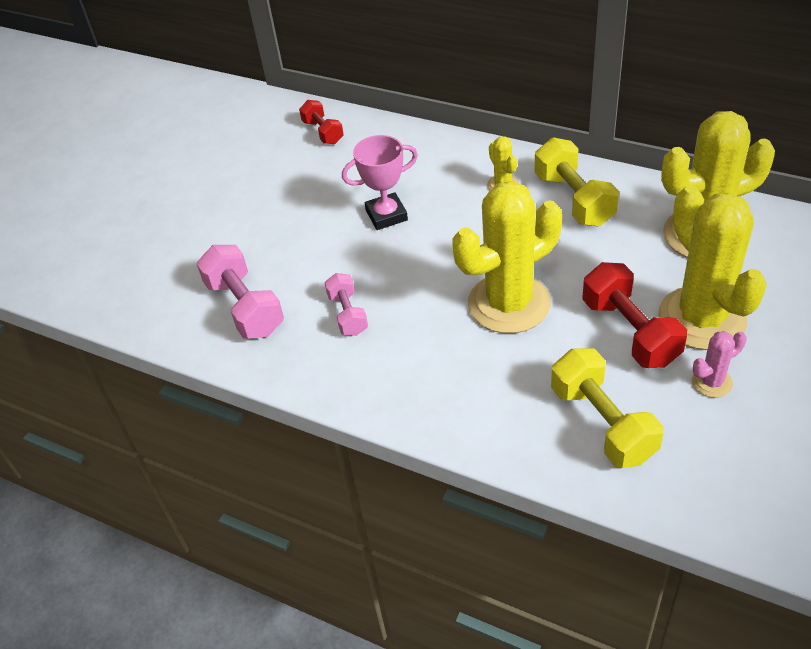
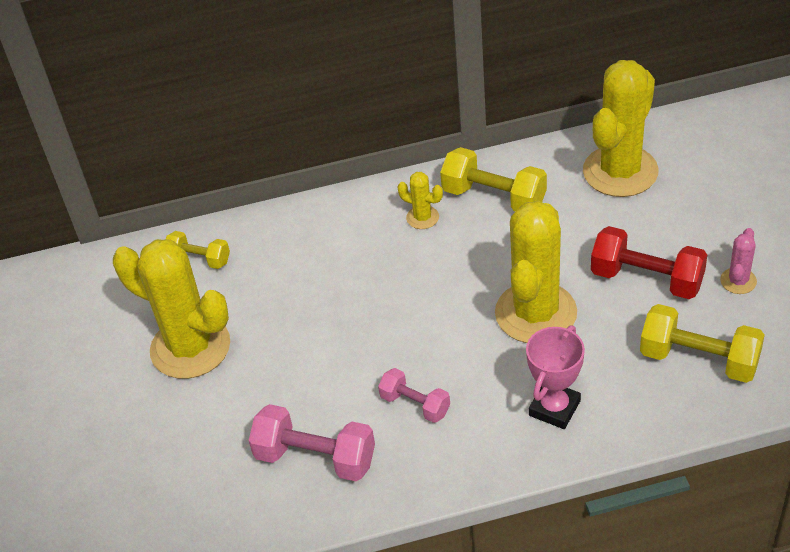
camera: 40 degrees left, 0 degrees up
(323, 132) = (199, 259): red dumbbell -> yellow dumbbell
(386, 215) = (350, 301): pink trophy -> pink trophy (554, 408)
(701, 318) = (684, 237): yellow cactus -> yellow cactus (190, 347)

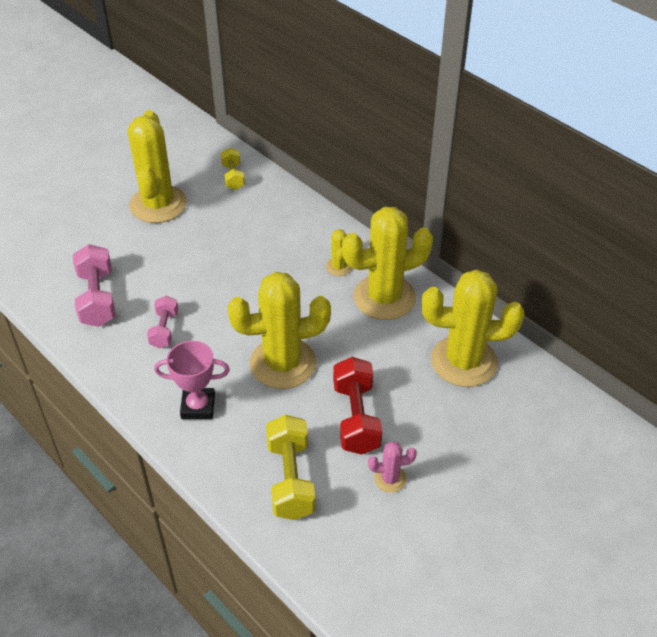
camera: 55 degrees right, 0 degrees up
(494, 197) = (384, 297): yellow dumbbell -> yellow cactus

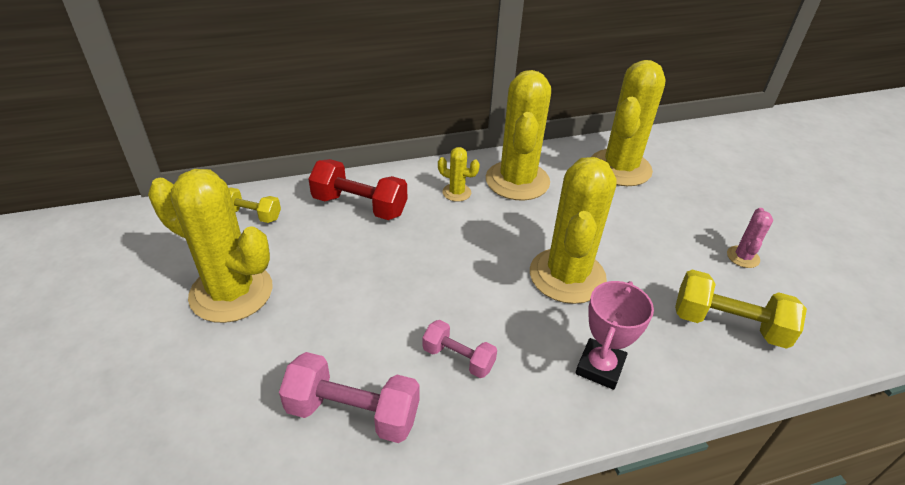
camera: 65 degrees left, 5 degrees down
(356, 418) = (662, 251): red dumbbell -> red dumbbell (360, 206)

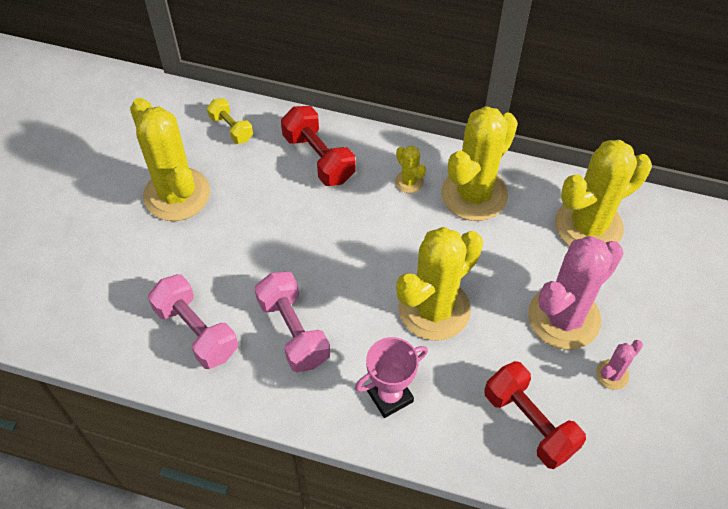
camera: 35 degrees right, 15 degrees up
(458, 358) = (293, 331): pink dumbbell -> pink dumbbell, size x1.65
(669, 234) = (564, 318): none -> pink cactus
(728, 324) = (529, 423): yellow dumbbell -> red dumbbell

